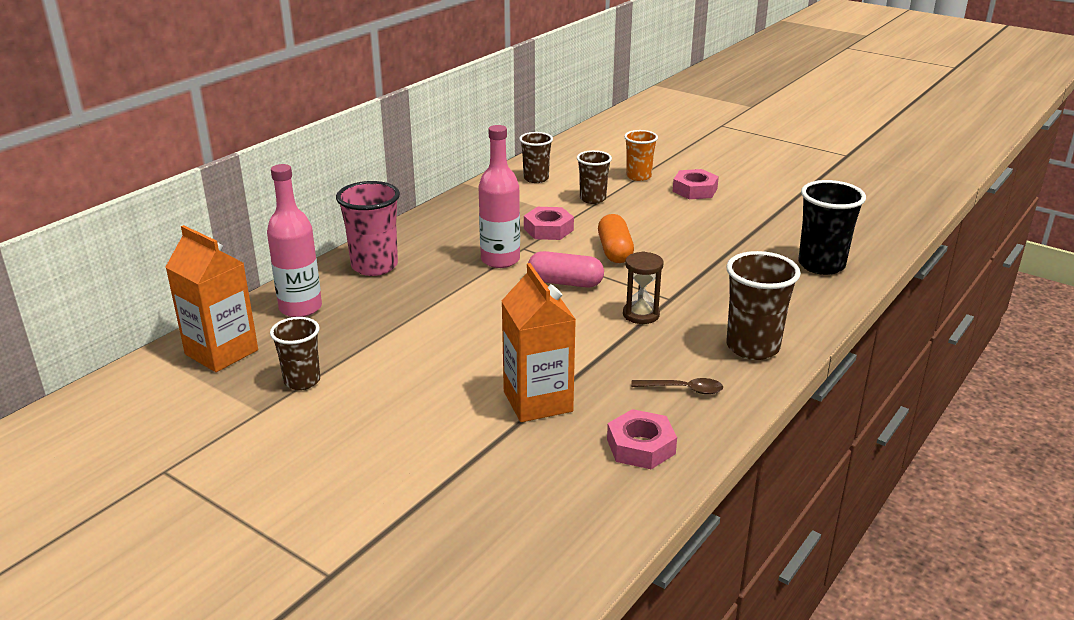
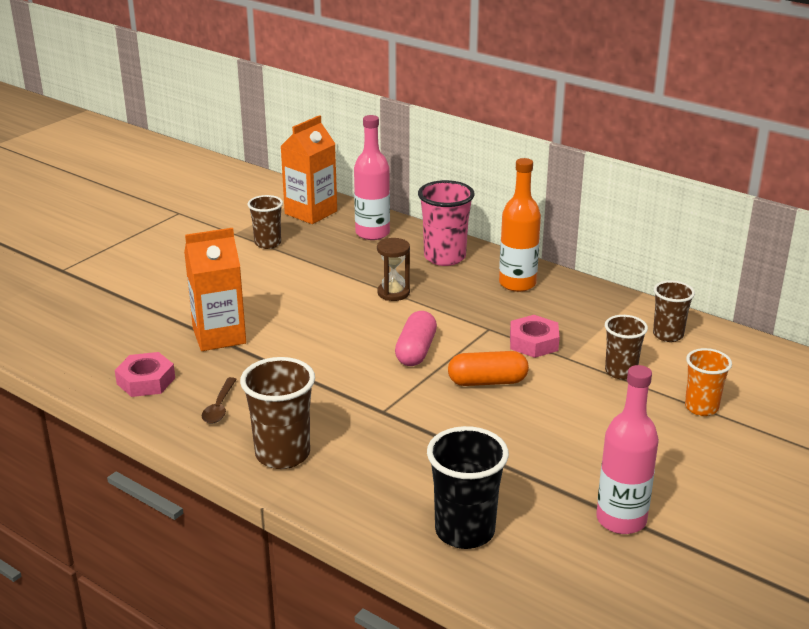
camera: 90 degrees right, 0 degrees up
(439, 232) = (517, 283): none -> orange bottle
(500, 260) = (461, 316): pink bottle -> pink bottle (621, 520)
(641, 314) = (351, 391): brown hourglass -> brown hourglass (393, 293)
(695, 190) = (671, 450): pink nut -> none

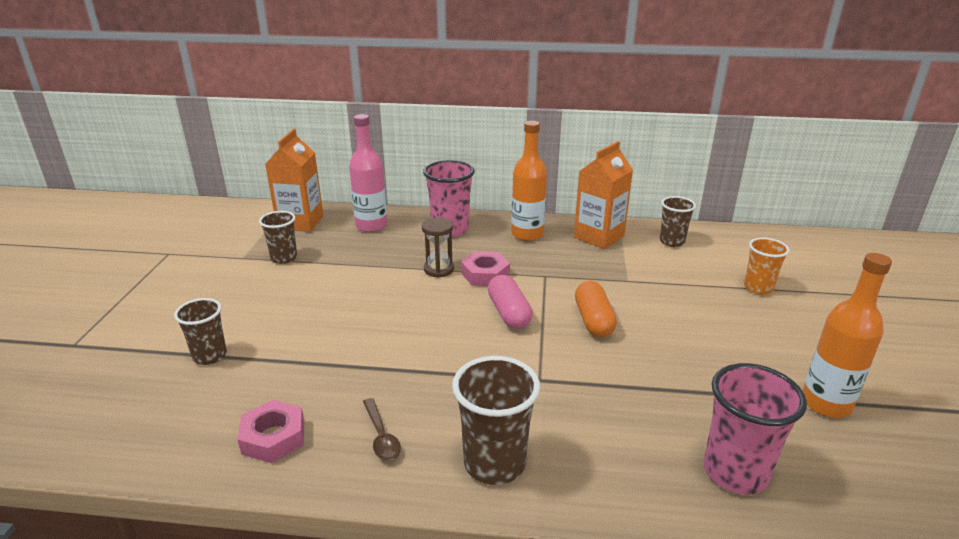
camera: 30 degrees left, 0 degrees up
(219, 336) = (313, 359): orange carton -> orange carton (599, 237)
(464, 531) = (735, 472): black cup -> pink cup
(487, 382) = (593, 320): orange capsule -> orange capsule turned 60 degrees counterclockwise
(533, 342) = (590, 276): pink nut -> pink nut (485, 274)
(620, 371) = (675, 279): brown cup -> brown cup (210, 356)
(621, 520) = (826, 403): pink bottle -> orange bottle

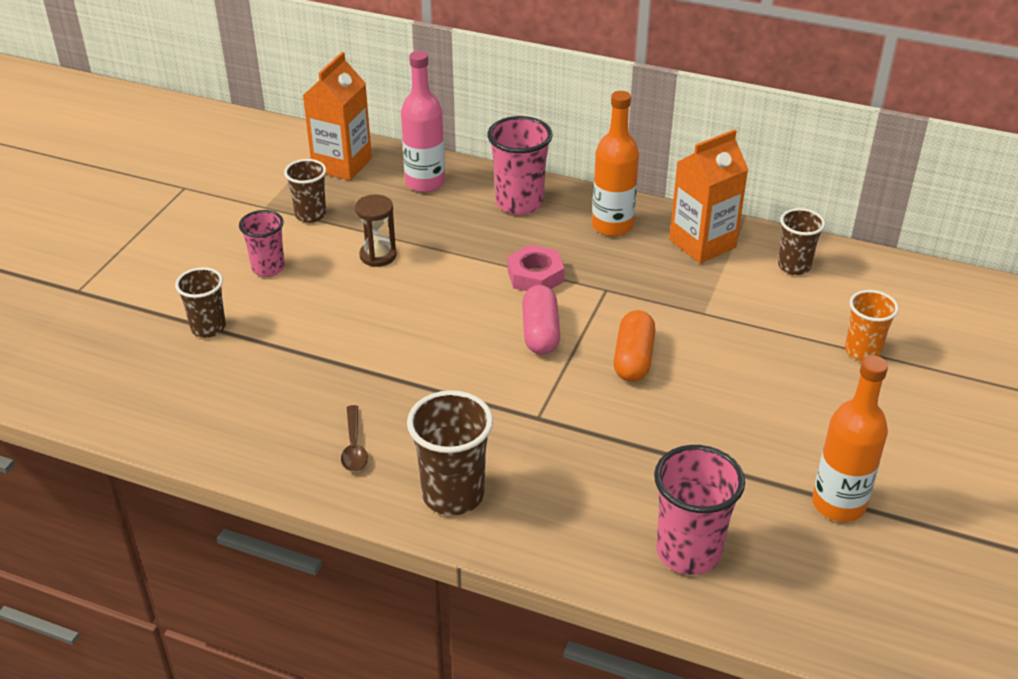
camera: 15 degrees right, 10 degrees up
(256, 300) = (268, 268): none -> pink cup
(273, 437) = (252, 427): pink nut -> none
(439, 269) = (483, 260): brown hourglass -> brown hourglass (378, 255)

